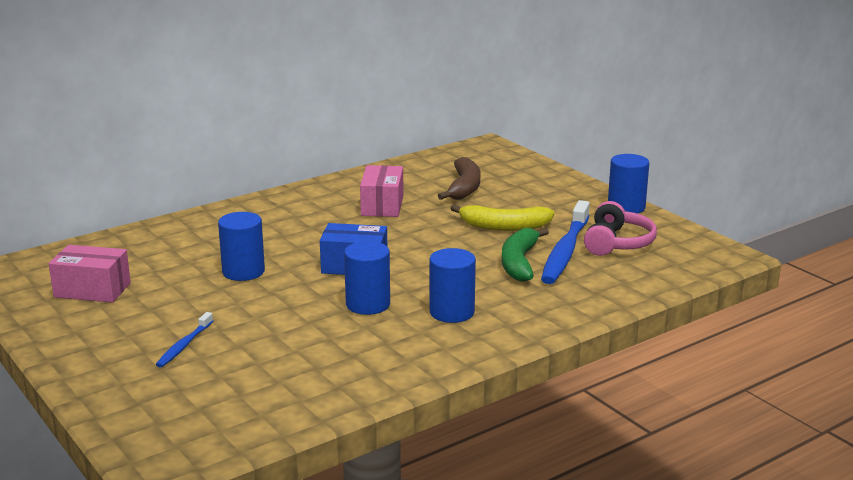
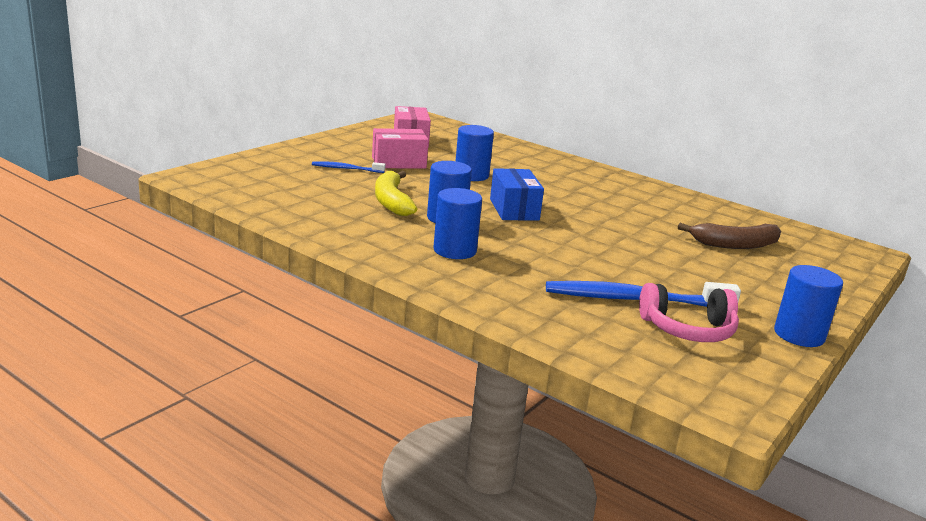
camera: 70 degrees right, 0 degrees up
(382, 205) = (647, 212): pink box -> pink box (398, 162)
(504, 226) = (662, 267): yellow banana -> yellow banana (392, 201)
(519, 263) = (584, 277): green banana -> none

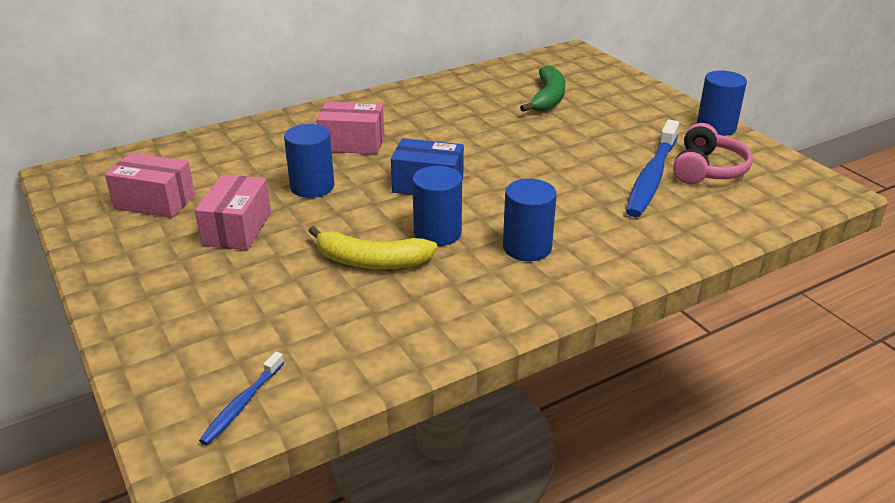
camera: 65 degrees left, 10 degrees up
(346, 169) = (235, 275): blue toothbrush -> blue toothbrush (242, 404)
(548, 180) = (352, 143): none -> pink box
(735, 245) = (548, 98): brown banana -> green banana

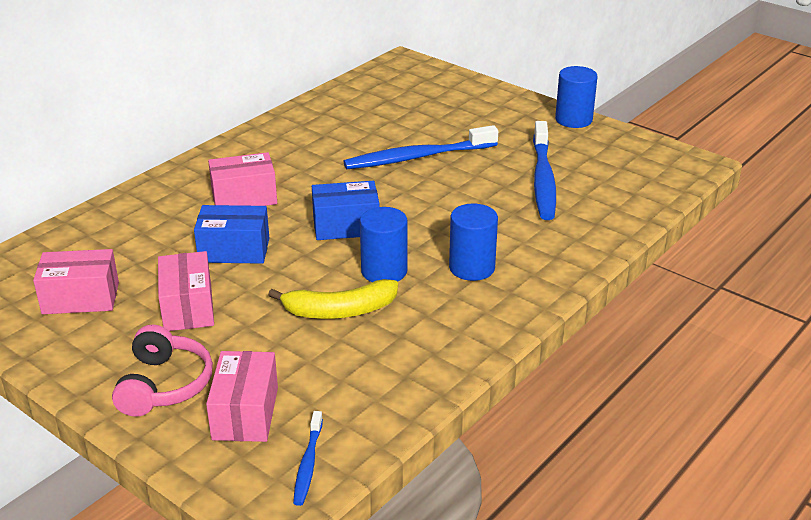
camera: 20 degrees left, 0 degrees up
(219, 338) = (245, 413): none -> pink box
(312, 187) = (234, 250): blue cylinder -> blue box
(535, 136) = (417, 157): none -> blue toothbrush
(548, 98) = (407, 116): green banana -> none
(707, 169) = (586, 163): pink headphones -> pink headphones (164, 385)

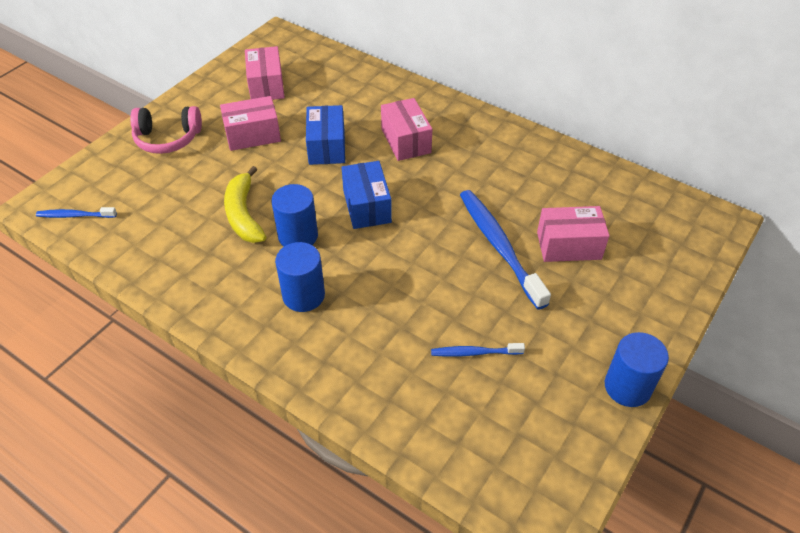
camera: 85 degrees right, 15 degrees up
(245, 413) = (132, 180): pink box -> pink box (568, 246)
(543, 179) = (474, 353): blue toothbrush -> blue toothbrush, size x0.51

